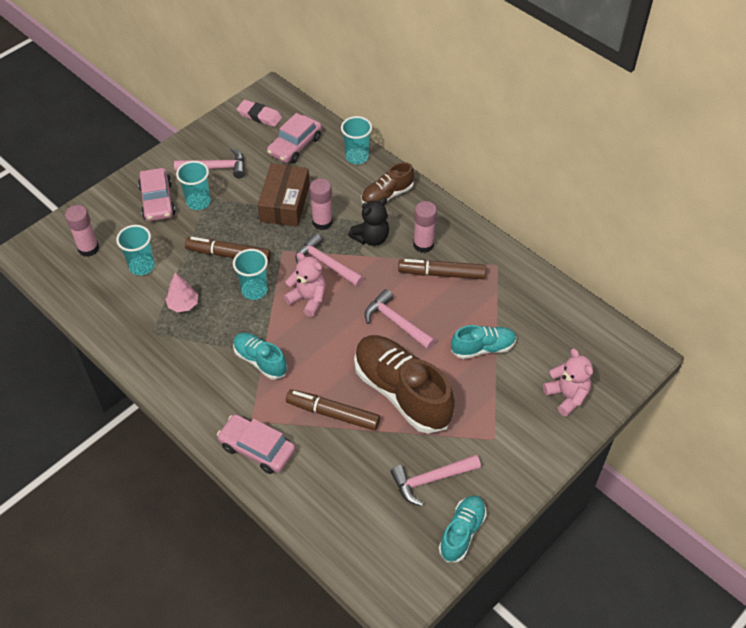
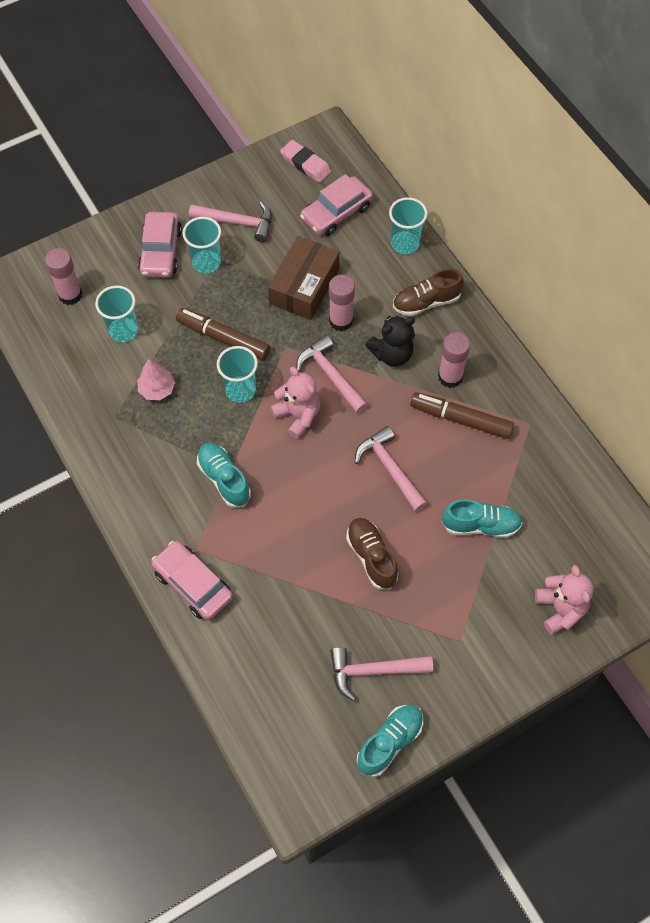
camera: 15 degrees right, 10 degrees up
(333, 413) = (287, 564): brown marker -> none
(402, 392) = (371, 557): brown shoe -> brown shoe, size x0.54

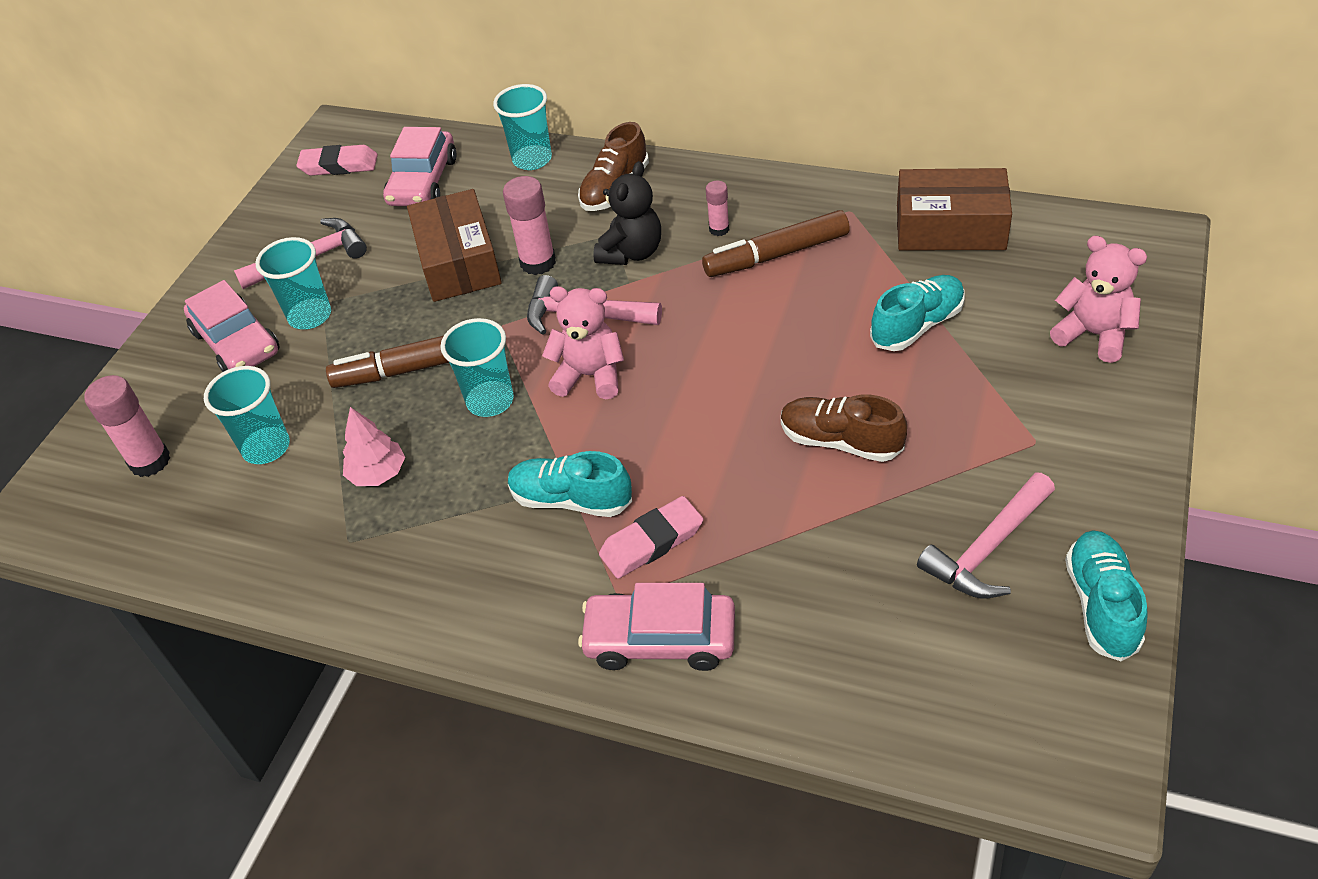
camera: 35 degrees left, 15 degrees down
(236, 533) = (652, 542): none -> pink eraser
(390, 468) = (756, 348): pink hammer -> none
(450, 377) = (719, 229): pink glue stick -> pink glue stick, size x0.57
(568, 480) = (950, 227): none -> brown box

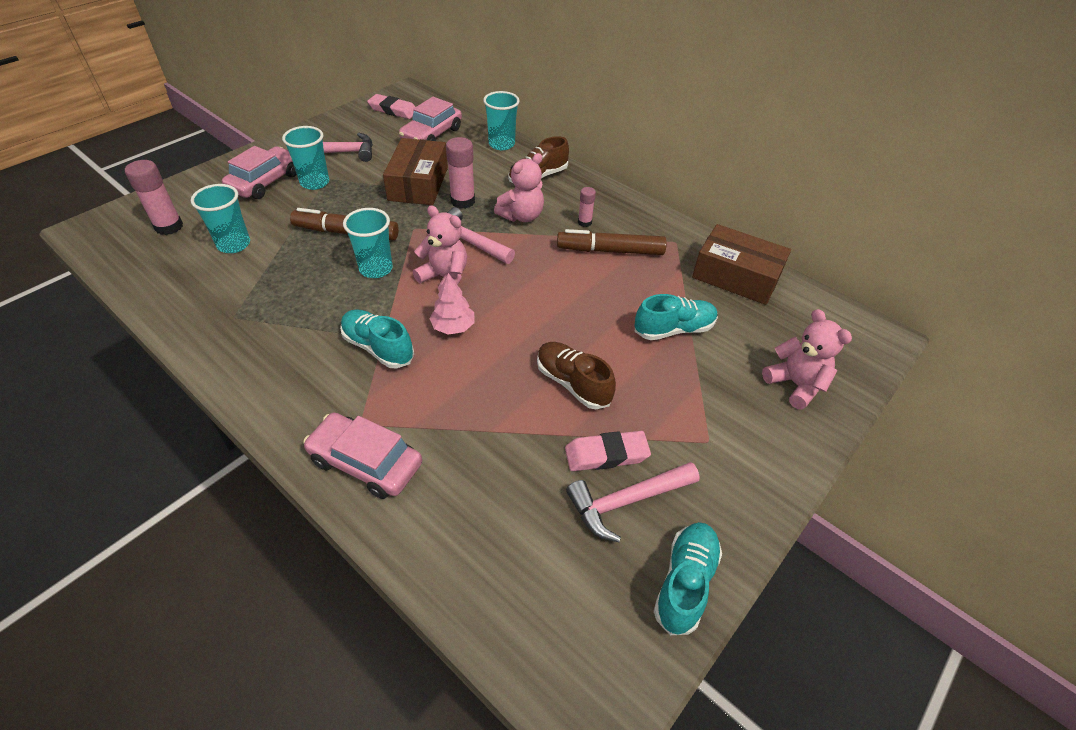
camera: 15 degrees right, 0 degrees up
(237, 342) = (265, 181): pink car -> pink car turned 135 degrees counterclockwise
(378, 474) = (281, 284): pink tree -> pink tree (453, 327)
(631, 252) = (521, 216): black teddy bear -> pink teddy bear
(652, 542) = (407, 396): pink eraser -> pink eraser (606, 454)

